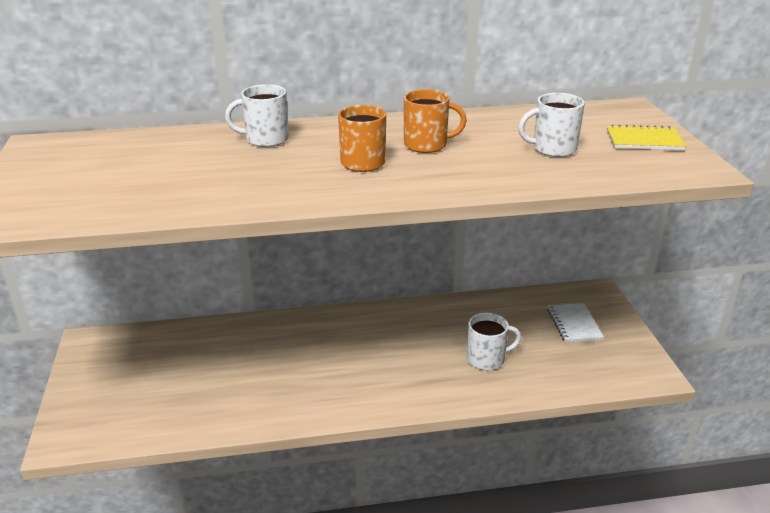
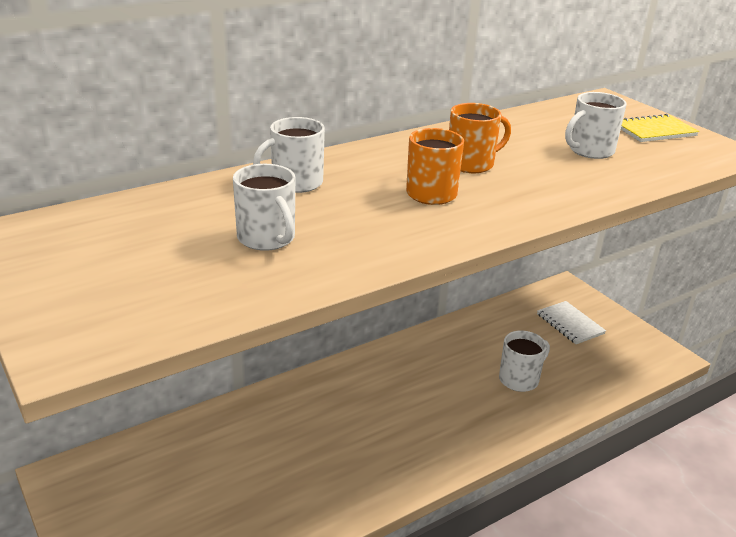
camera: 25 degrees left, 0 degrees up
(199, 175) = (267, 238): none -> white mug

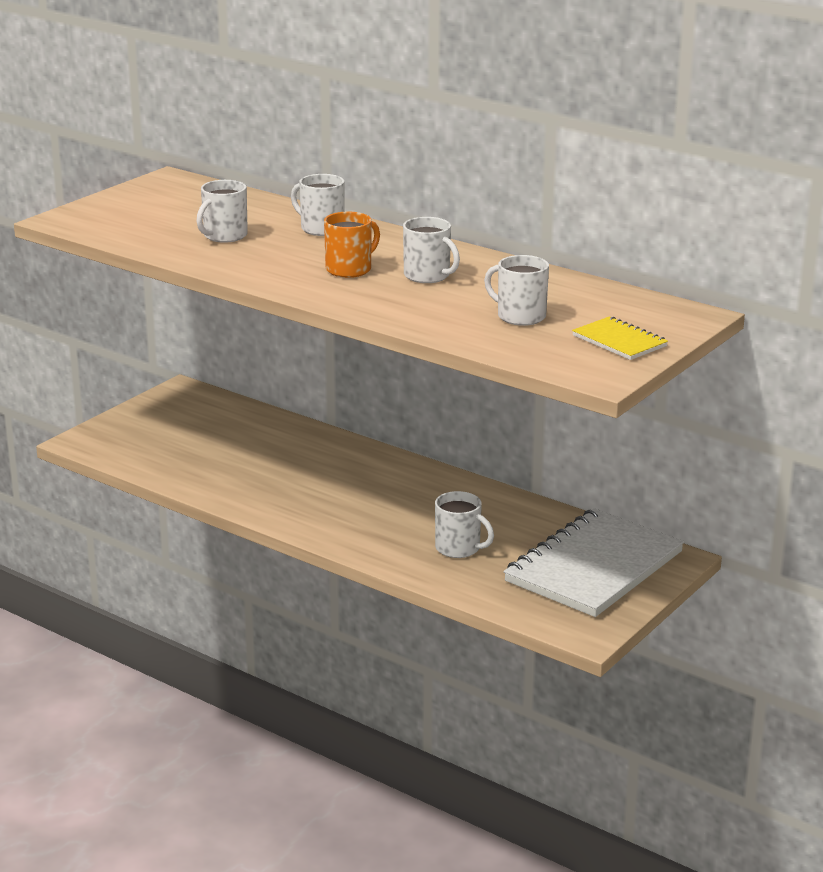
camera: 70 degrees right, 5 degrees down
(471, 164) = (428, 276): orange mug -> white mug
(570, 324) = (593, 567): white notebook -> white notebook, size x2.21

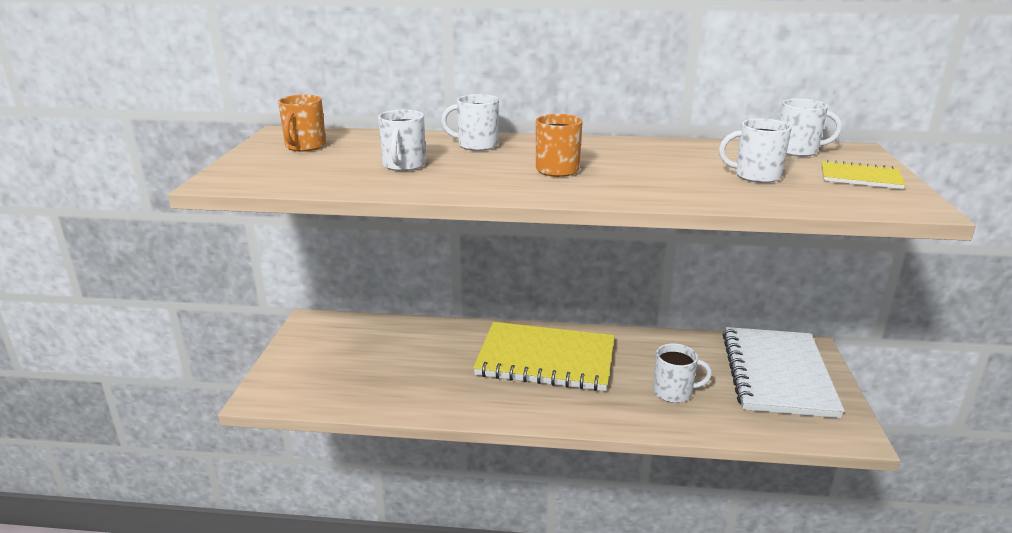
camera: 30 degrees left, 0 degrees up
(169, 198) = (305, 146): none -> orange mug
(369, 486) = (546, 360): none -> yellow notebook
(428, 276) = (626, 162): white mug -> white mug (797, 151)

